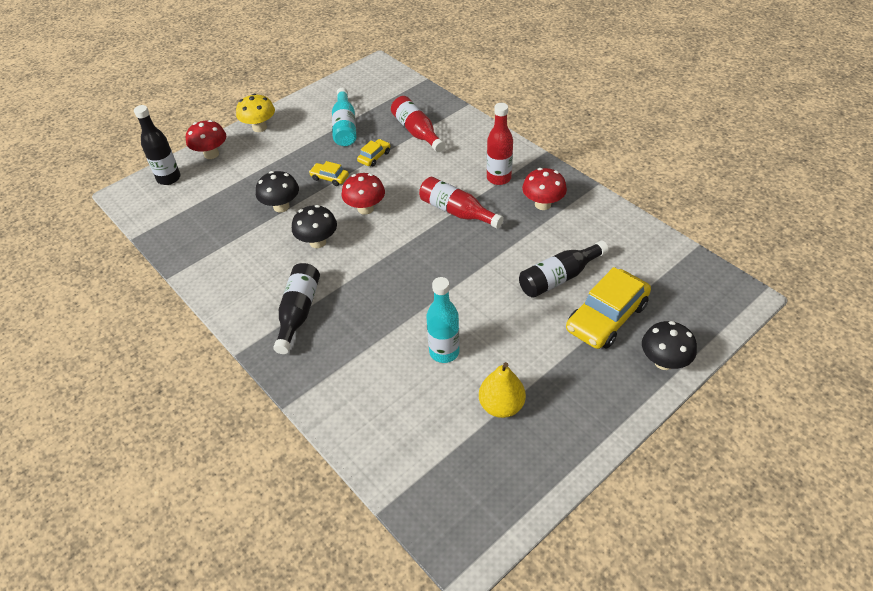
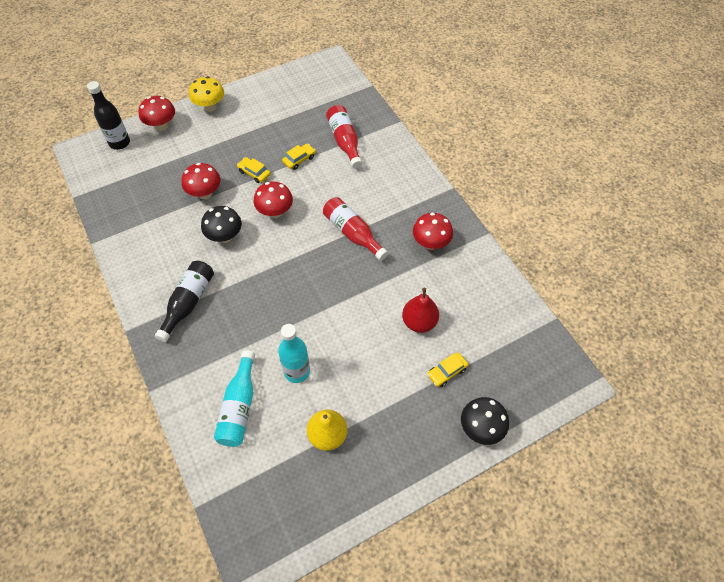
camera: 10 degrees right, 10 degrees up
(281, 206) = (205, 193): black mushroom -> red mushroom
(345, 126) = (283, 122): turquoise bottle -> turquoise bottle (239, 407)
(499, 178) = (401, 207): red bottle -> none
(559, 277) = (419, 322): black bottle -> red pear
(606, 317) = (446, 372): yellow car -> yellow car, size x0.48

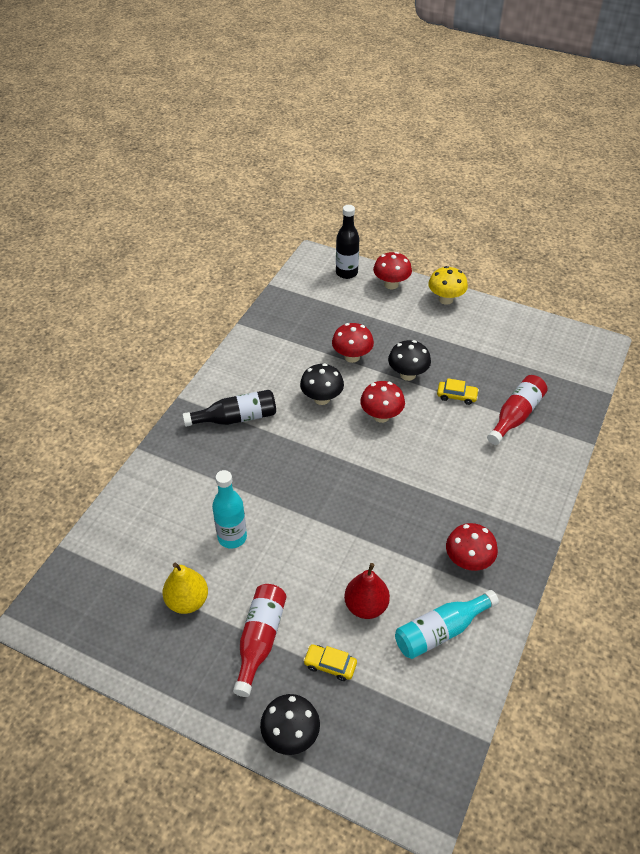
camera: 55 degrees right, 10 degrees down
(239, 407) = (167, 517): turquoise bottle -> turquoise bottle (441, 631)
(254, 173) = (407, 374): yellow car -> black mushroom
(352, 233) = (415, 488): red bottle -> red bottle (260, 640)

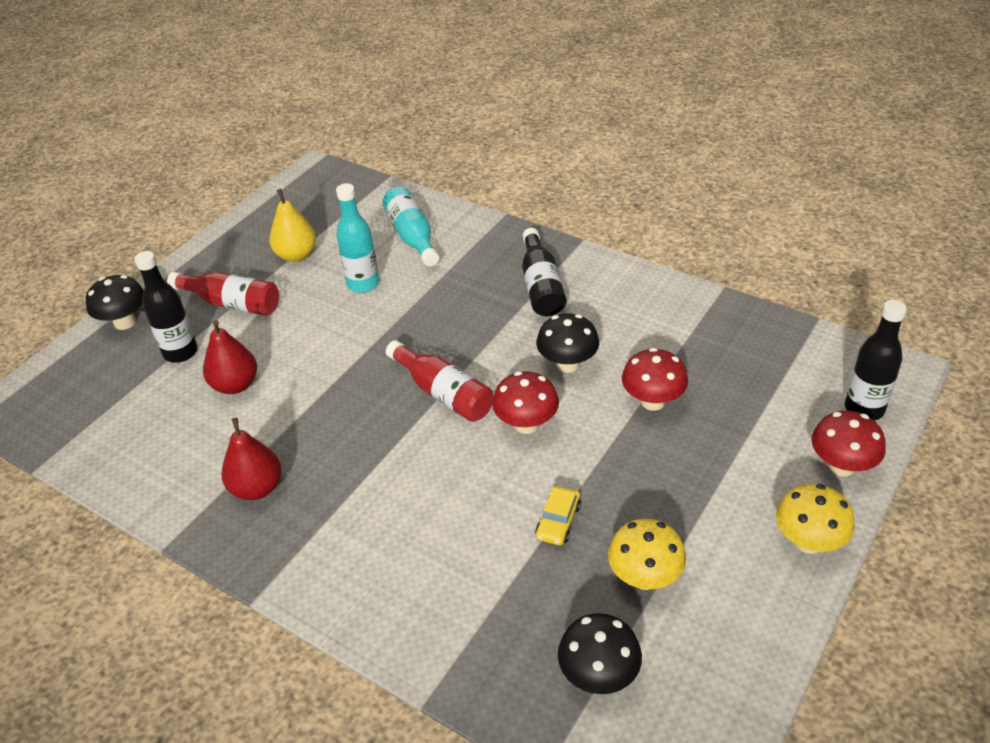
camera: 100 degrees right, 5 degrees down
(330, 665) = (180, 352): yellow car -> black bottle
(407, 374) = (610, 464): black mushroom -> black mushroom (598, 675)
(441, 631) = (176, 447): turquoise bottle -> turquoise bottle (412, 236)
(468, 561) = (257, 488): red mushroom -> red pear
(485, 359) = (644, 577): none -> yellow mushroom
(515, 416) = (504, 597): red bottle -> red bottle (443, 393)

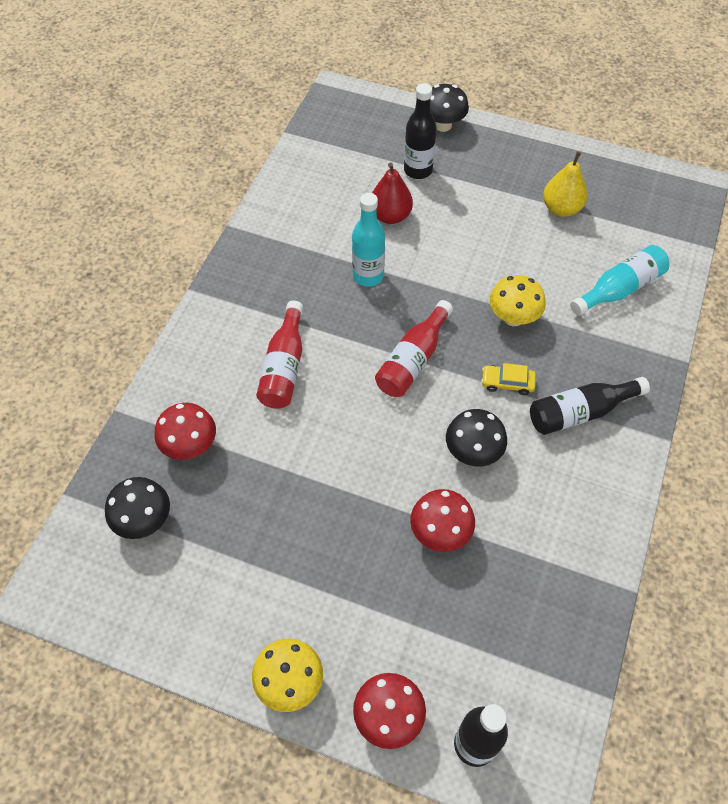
camera: 75 degrees right, 15 degrees up
(231, 303) = (484, 183): red bottle -> red bottle (284, 367)
(257, 488) = (288, 261): red pear -> none
(363, 284) = (537, 267): turquoise bottle -> turquoise bottle (368, 276)
(526, 424) = (389, 430): red mushroom -> red mushroom (190, 446)
(558, 521) = (285, 471): yellow car -> yellow car (507, 383)
(644, 577) = (236, 545): yellow mushroom -> yellow mushroom (513, 317)

